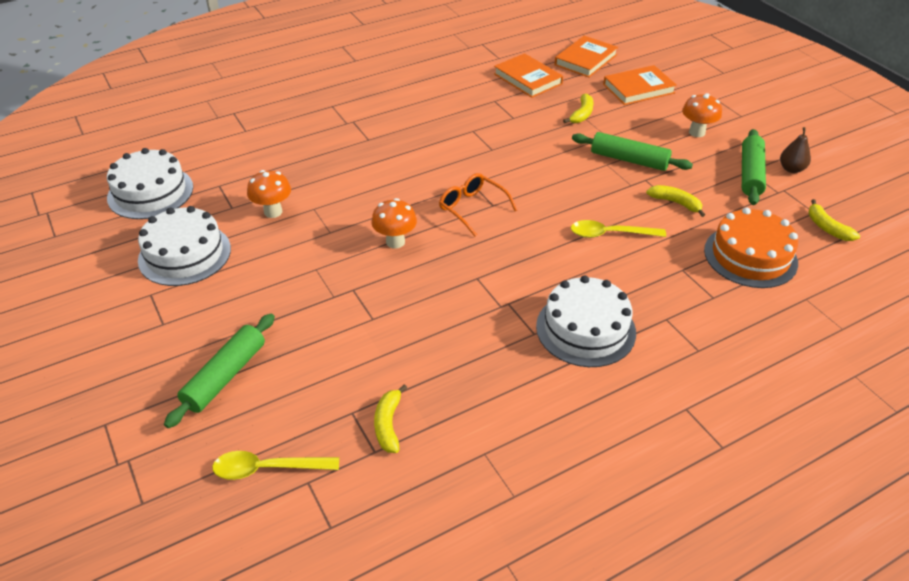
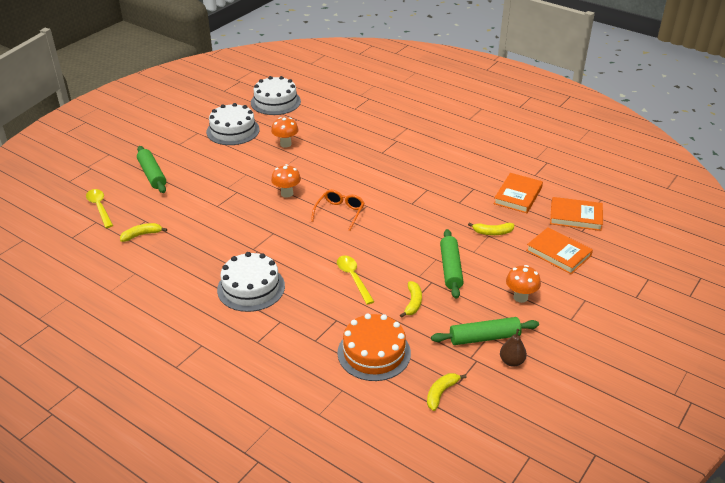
camera: 65 degrees right, 5 degrees down
(225, 376) = (152, 175): green rolling pin -> green rolling pin turned 60 degrees clockwise

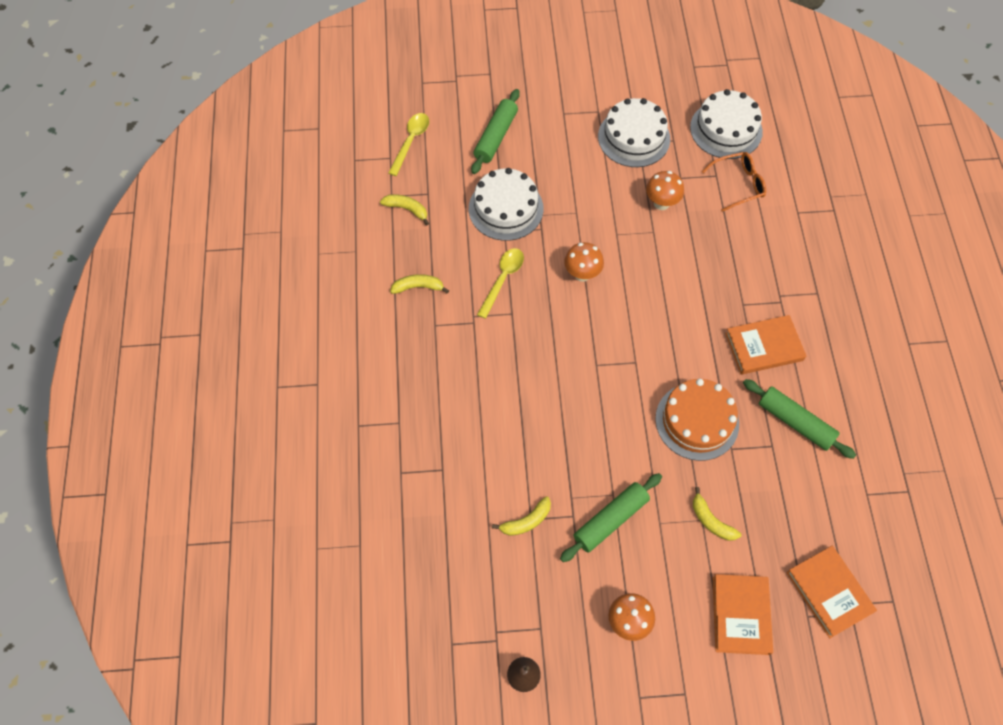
camera: 50 degrees right, 25 degrees up
(251, 288) = (420, 361): white cake -> white cake (506, 208)
(340, 213) = (599, 347): orange glasses -> orange glasses (738, 184)
(353, 278) = (513, 438): yellow spoon -> yellow spoon (502, 279)
(374, 353) = (428, 537): orange cake -> orange cake (697, 421)
(441, 393) = (426, 637): yellow banana -> yellow banana (418, 287)
(484, 337) = (535, 626): green rolling pin -> green rolling pin (795, 422)
(518, 195) = (806, 502): orange book -> orange book (764, 347)

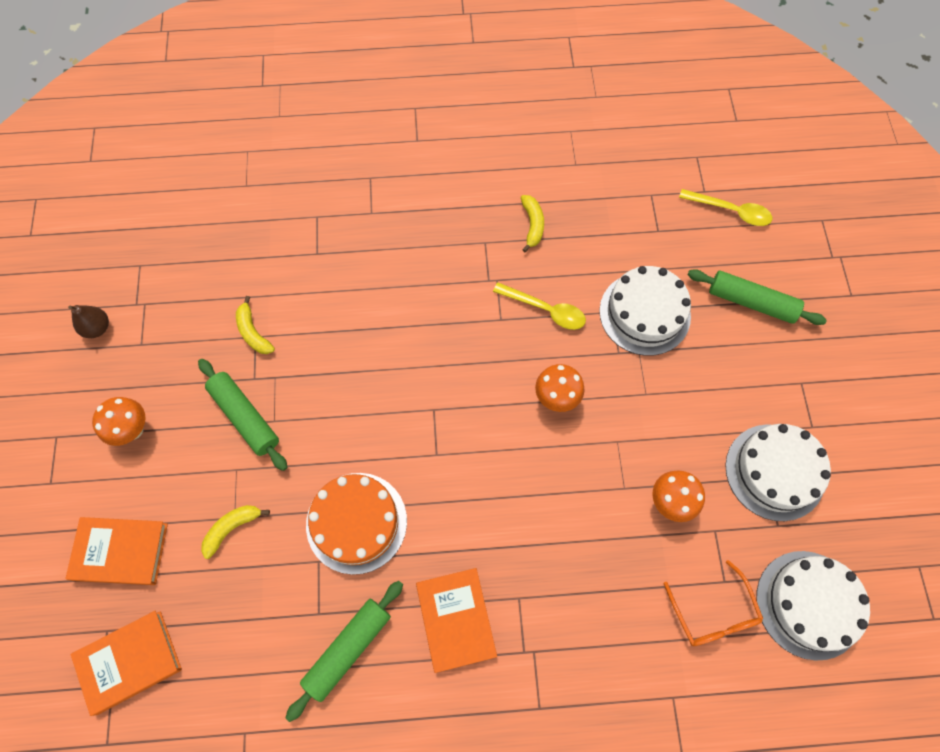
camera: 90 degrees right, 5 degrees up
(407, 209) = (634, 210): yellow banana -> none

